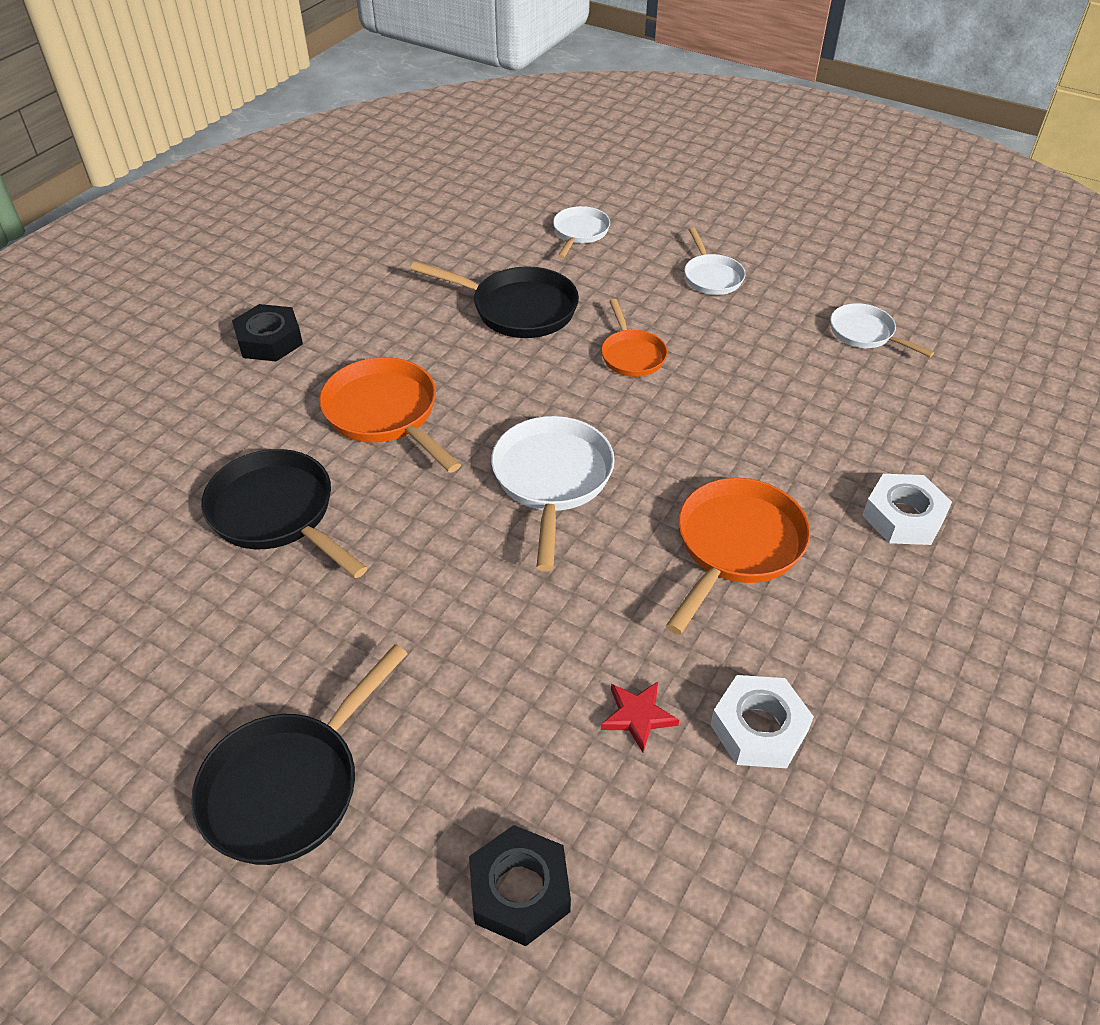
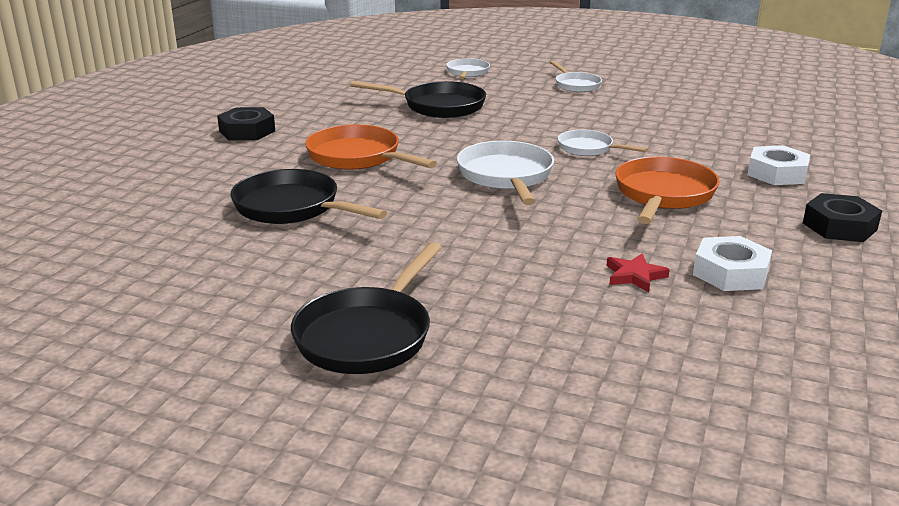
camera: 10 degrees left, 20 degrees down
(520, 890) = (589, 367): black nut -> black nut (839, 226)
(631, 355) = (536, 120): orange pan -> none
(865, 333) = (700, 101): white pan -> white pan (588, 148)

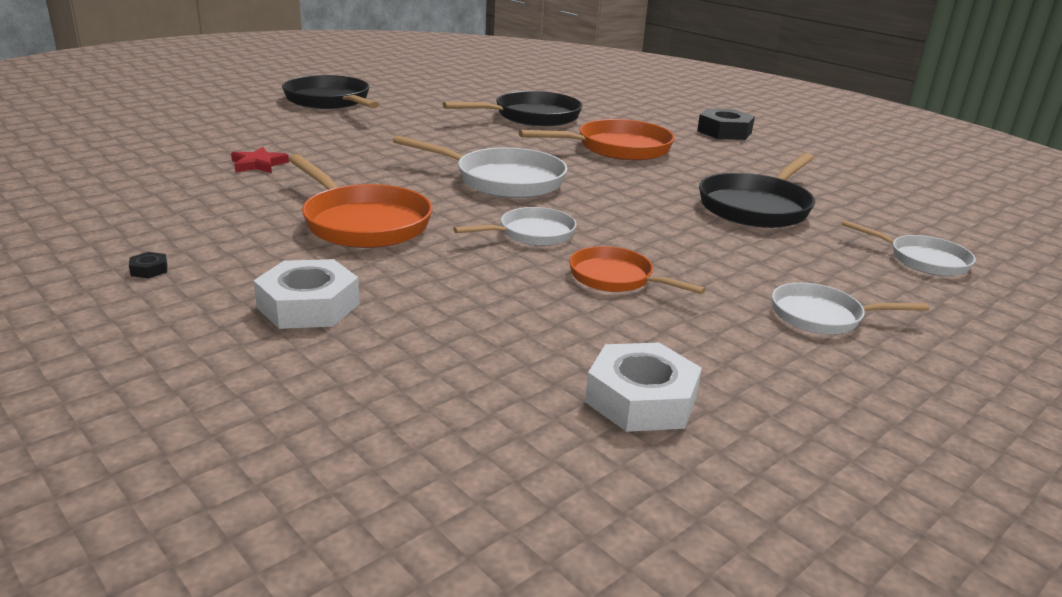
camera: 115 degrees right, 0 degrees up
(610, 122) = (615, 278): none -> orange pan
(730, 273) = (195, 191): white nut -> white nut (641, 399)
(839, 226) = (149, 270): black nut -> black nut, size x0.41

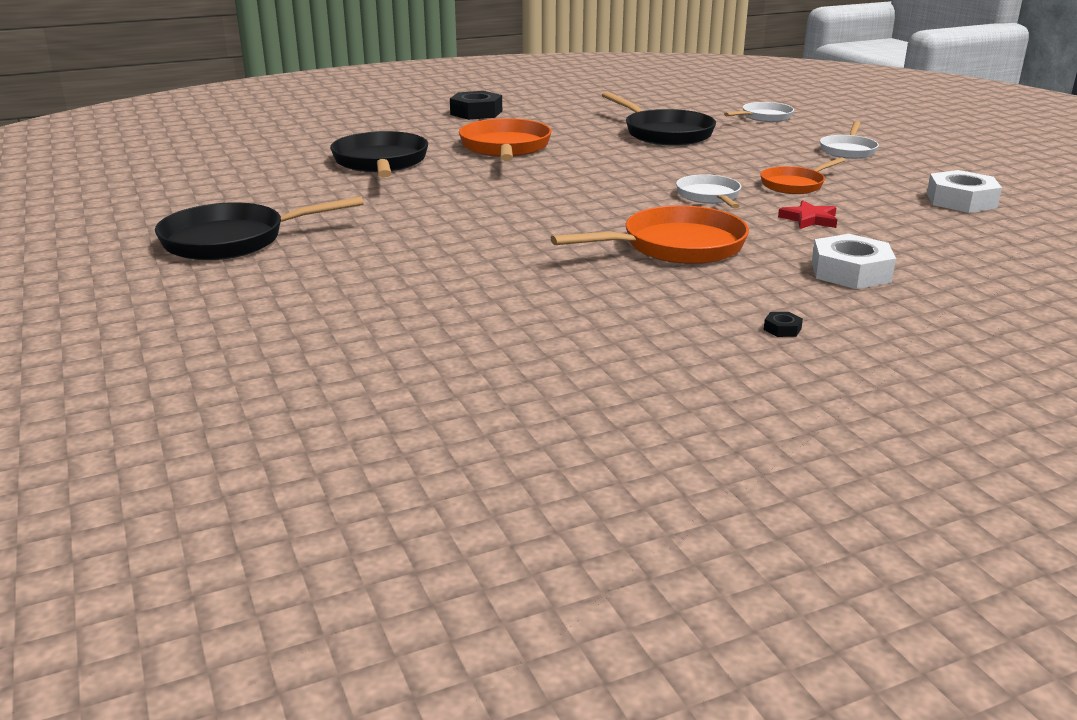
camera: 70 degrees left, 0 degrees up
(258, 164) = (483, 283): red star -> red star (809, 219)
(503, 180) = (578, 192): white pan -> none

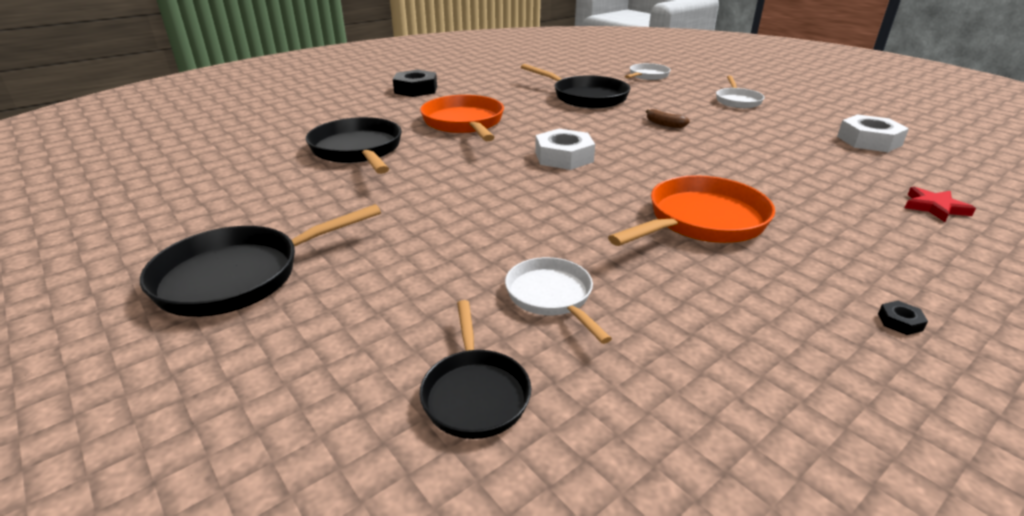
camera: 15 degrees left, 5 degrees up
(376, 322) = (475, 393): none -> black pan
(709, 196) = (677, 158): white pan -> white pan (551, 297)
(730, 166) = (664, 124): none -> brown banana
(795, 185) = (732, 138): orange pan -> none
(809, 219) = (780, 174): red star -> red star (934, 207)
(850, 272) = (875, 232): white nut -> white nut (564, 157)

